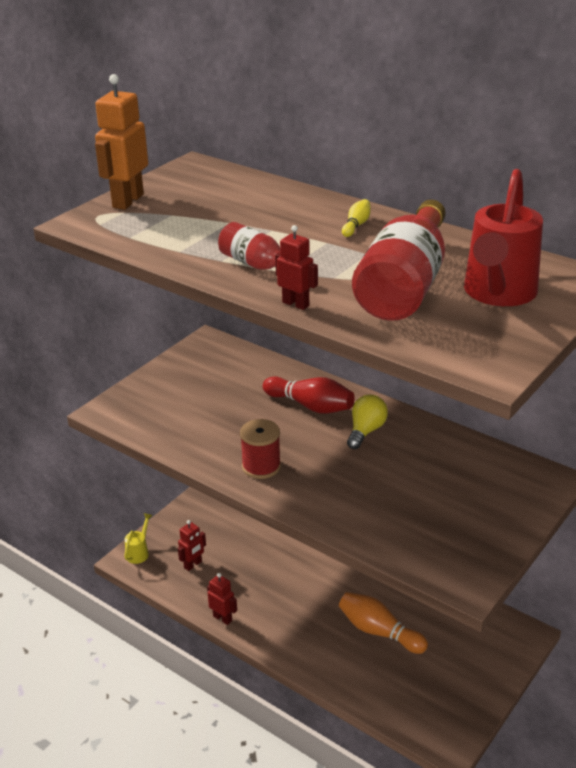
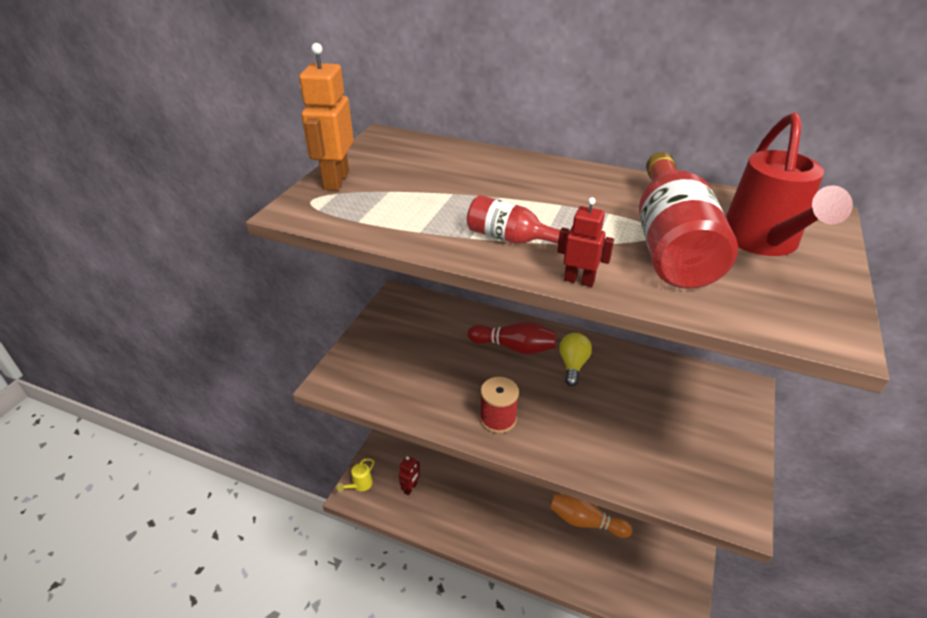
camera: 15 degrees left, 5 degrees up
(139, 552) = (360, 485): yellow watering can -> yellow watering can turned 150 degrees counterclockwise
(222, 618) = (453, 537): red robot -> none
(356, 225) = (577, 184): yellow bowling pin -> none

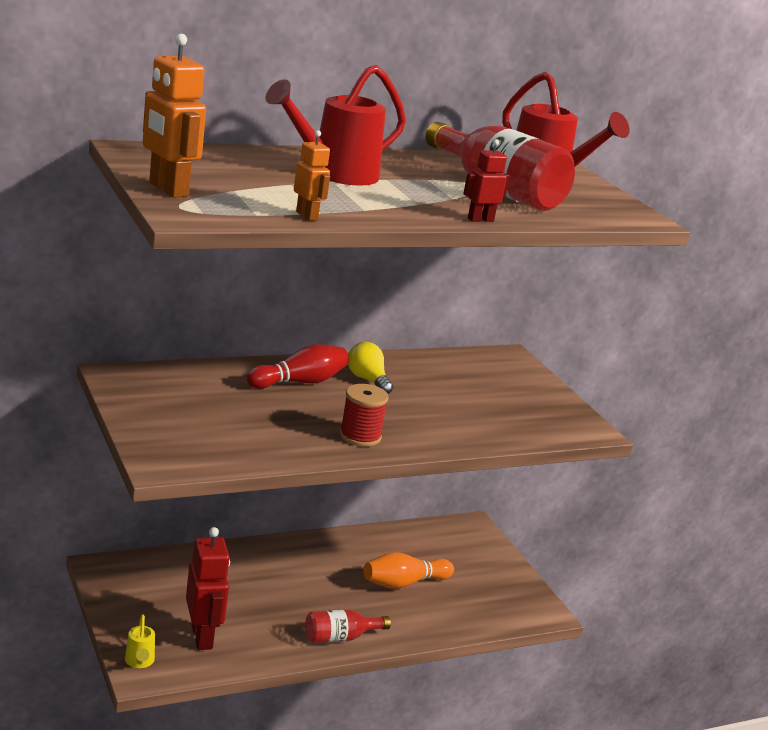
camera: 50 degrees left, 15 degrees down
(399, 233) = (307, 216): none -> orange robot
(410, 488) = (202, 637): red robot -> red robot, size x1.77
(510, 239) = (393, 205): red bottle -> red bottle (340, 637)
(514, 190) = (335, 174): none -> red watering can

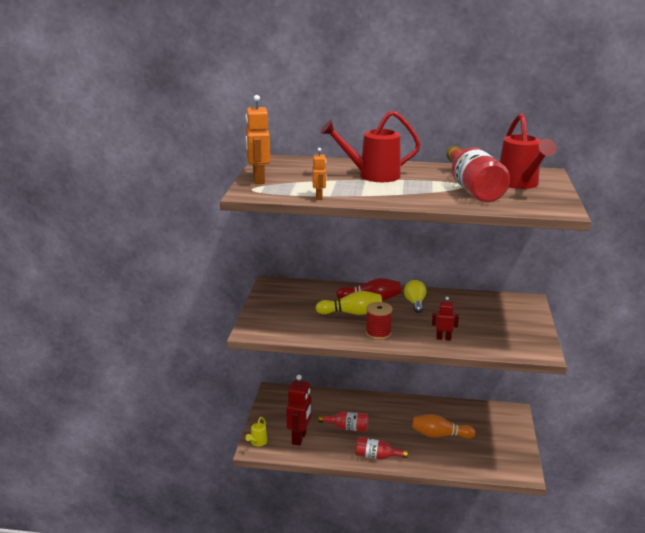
camera: 35 degrees right, 0 degrees up
(264, 603) = (347, 428): none -> red bottle
(291, 409) = (351, 313): none -> yellow bowling pin
(480, 220) = (432, 205): red robot -> red robot (443, 338)

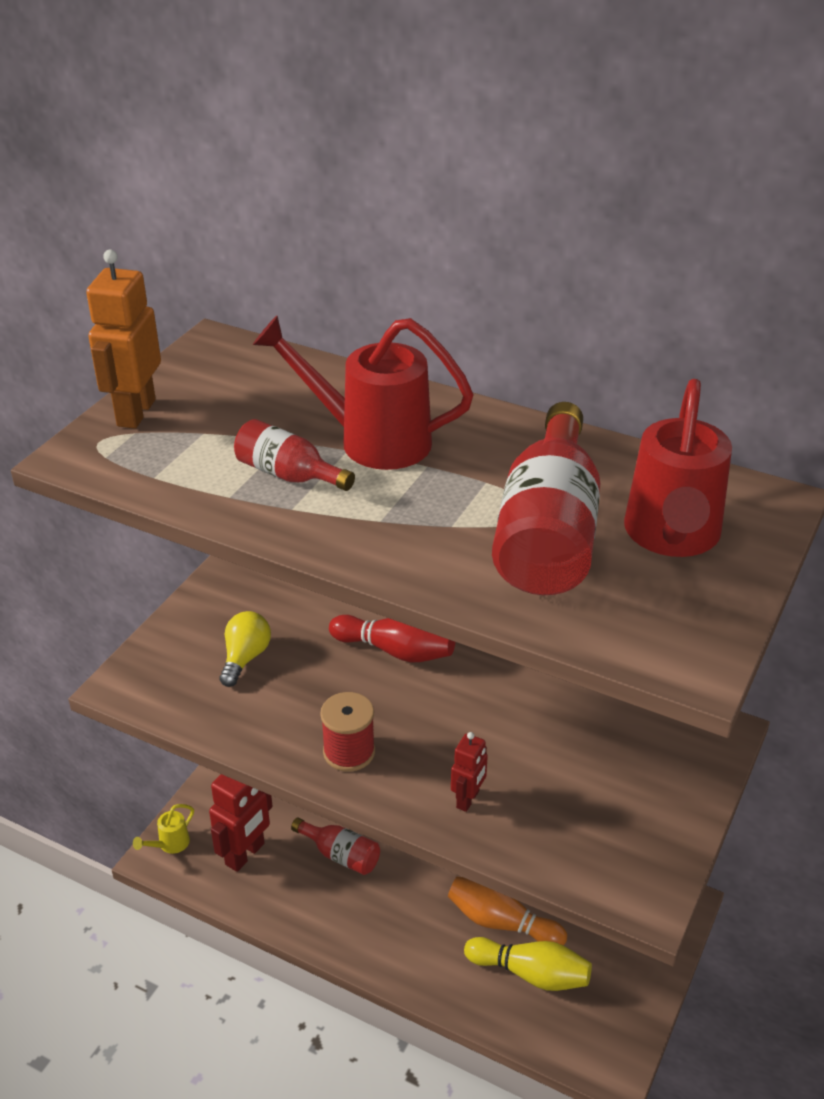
camera: 20 degrees right, 15 degrees up
(319, 197) = (203, 497): orange robot -> none
(351, 313) = (335, 681): yellow bowling pin -> yellow bowling pin (531, 973)
(377, 457) = (357, 939): red bottle -> red bottle (289, 475)
(415, 303) = (475, 683): yellow light bulb -> yellow light bulb (245, 658)
(443, 338) = (468, 799): red robot -> red robot turned 90 degrees clockwise

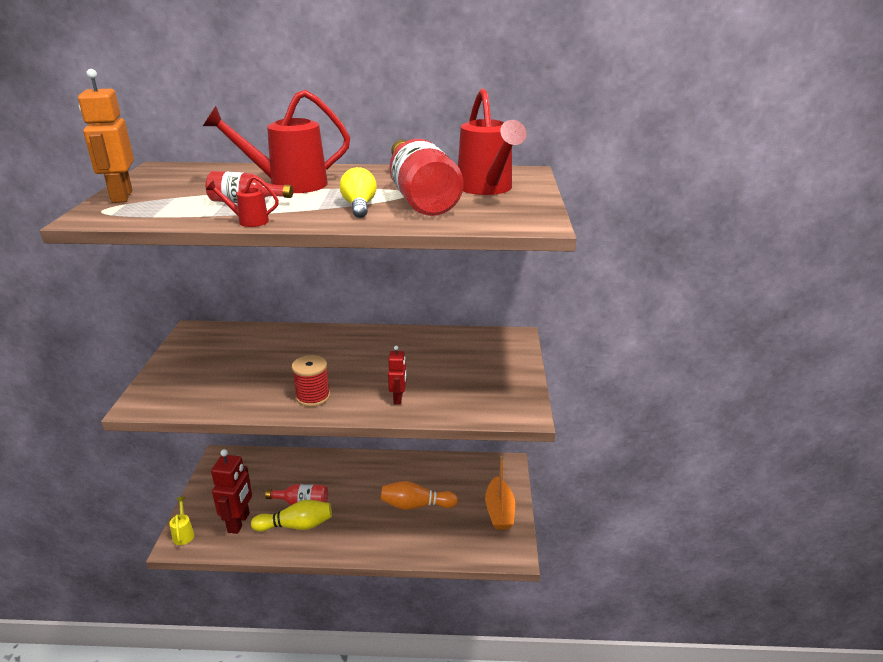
camera: 25 degrees left, 10 degrees down
(170, 844) = (183, 534): yellow watering can -> yellow watering can turned 150 degrees clockwise
(245, 658) = (220, 371): yellow light bulb -> yellow light bulb (359, 207)
(270, 527) = (248, 221): none -> red watering can
(396, 651) = (316, 346): red bowling pin -> none
(531, 973) = (445, 524): yellow bowling pin -> yellow bowling pin (296, 526)
(626, 984) = (499, 511): none -> orange boat

